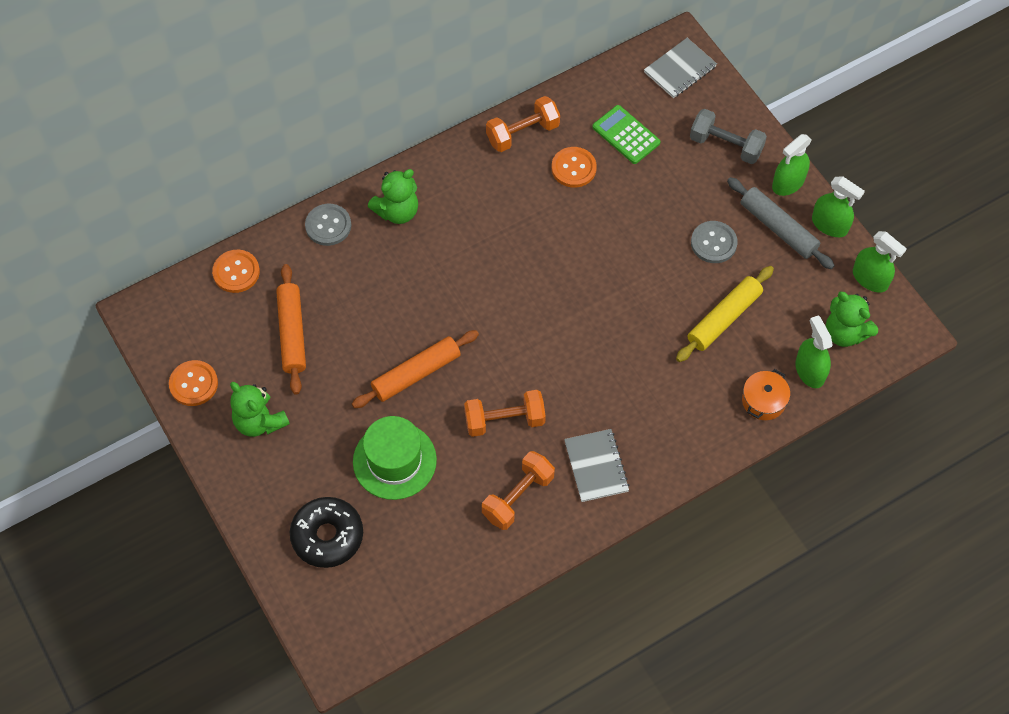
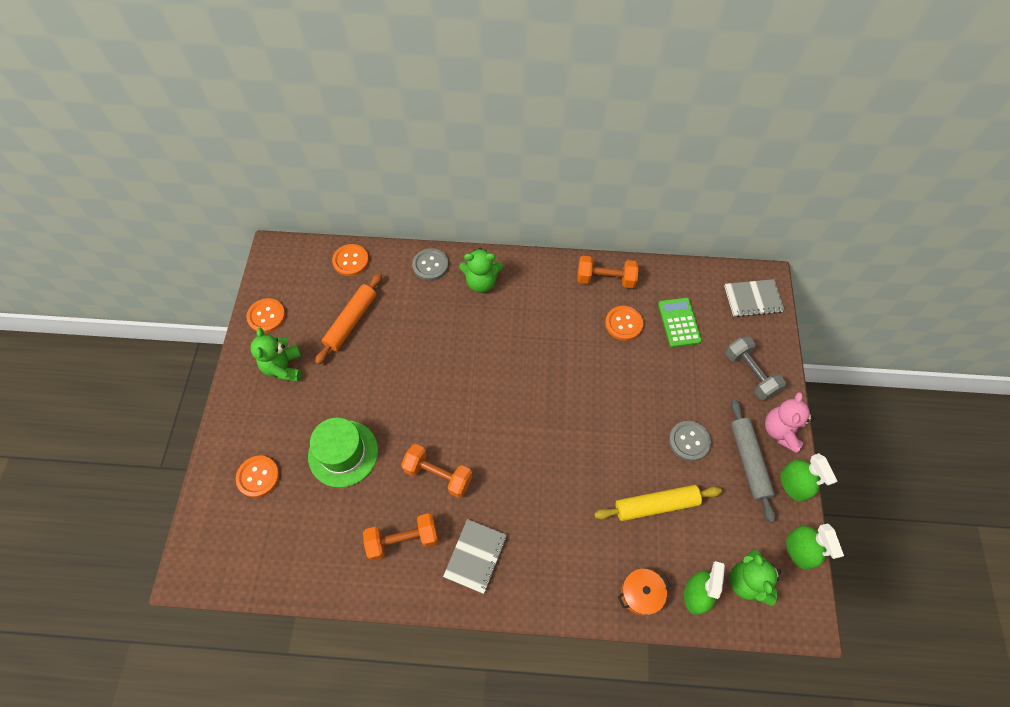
camera: 35 degrees right, 0 degrees up
(327, 536) = (258, 477): black donut -> orange button
(416, 374) = (406, 401): orange rolling pin -> none
(788, 183) = (780, 431): green spray bottle -> pink teddy bear

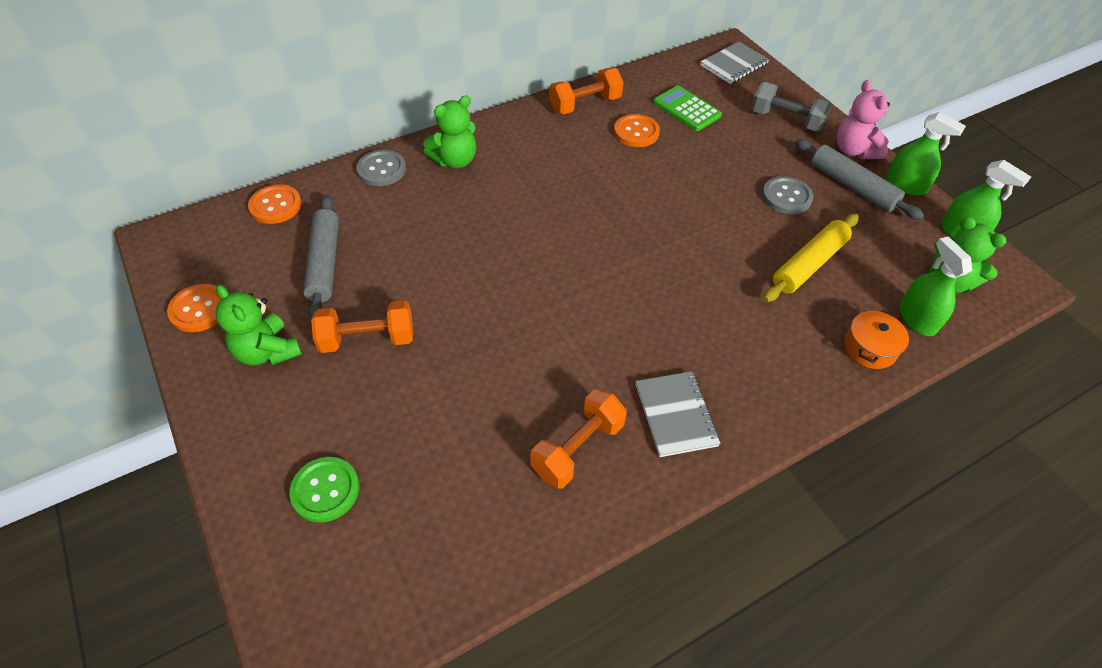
camera: 35 degrees left, 10 degrees down
(258, 477) = (325, 490): orange button -> green button
(343, 453) = (425, 400): green hat -> none
(351, 321) = (325, 263): orange rolling pin -> grey rolling pin
(438, 475) = (562, 359): orange dumbbell -> orange dumbbell (367, 339)

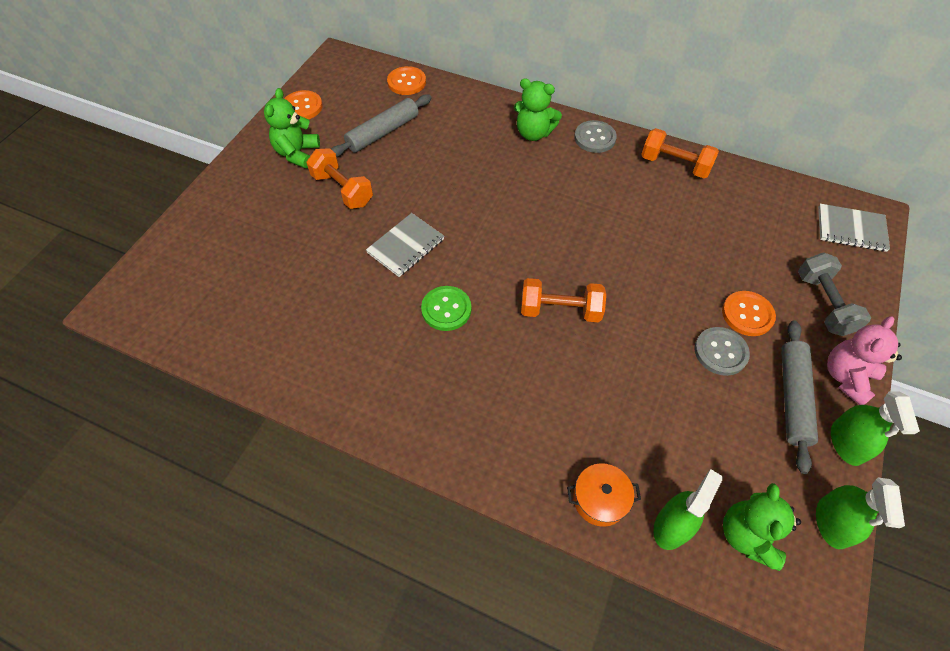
camera: 55 degrees right, 5 degrees up
(325, 490) = (224, 241): green button -> green button (446, 309)
(381, 169) = (486, 105): grey button -> grey button (594, 138)
(577, 448) = (343, 347): orange dumbbell -> orange dumbbell (560, 310)
(636, 132) = (680, 212): orange button -> orange button (747, 314)
(675, 415) = (415, 390): grey notebook -> grey notebook (405, 246)
(687, 109) = (749, 228): green calculator -> none
(808, 264) = (654, 407): yellow rolling pin -> none

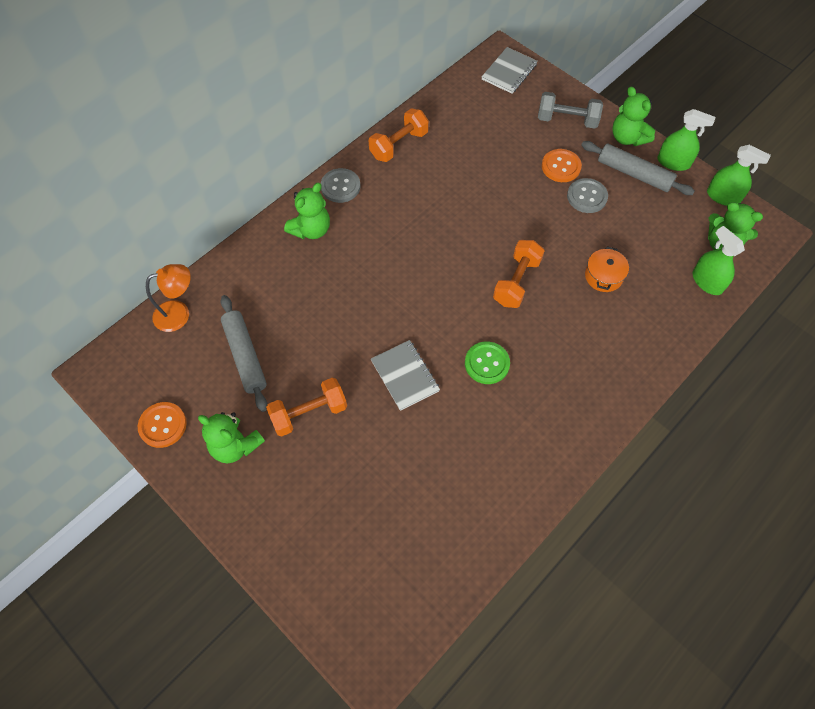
camera: 70 degrees left, 5 degrees up
(406, 82) = (179, 313): orange button -> orange lamp
(599, 499) = (679, 316): orange pot -> orange pot (603, 276)
(846, 377) = (627, 138): pink teddy bear -> green teddy bear

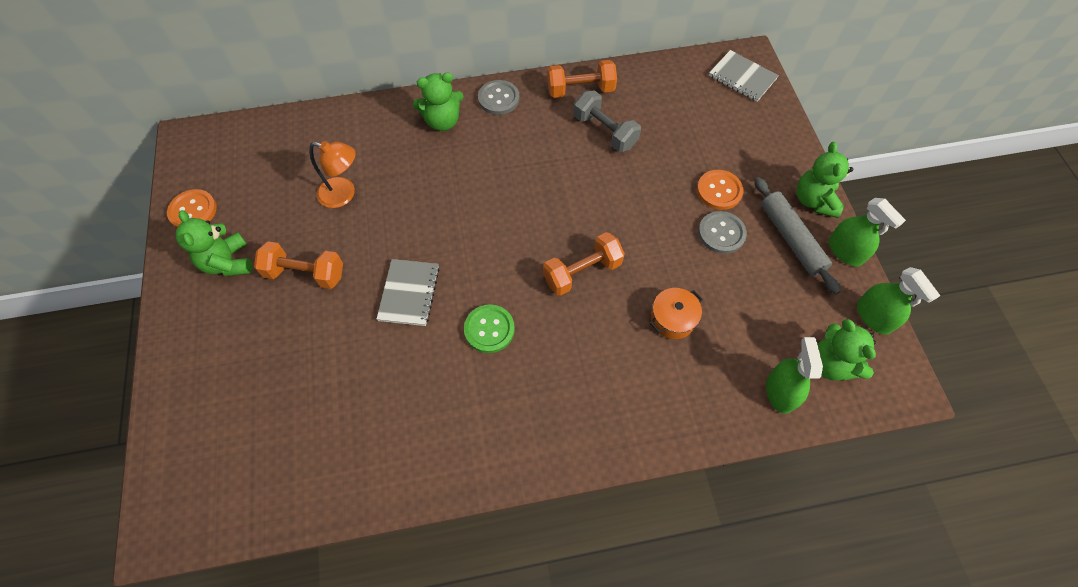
camera: 35 degrees right, 0 degrees up
(179, 313) = (283, 130): orange lamp -> orange lamp (344, 194)
(245, 356) = (300, 194): grey rolling pin -> none
(509, 72) = (742, 77): grey notebook -> grey notebook turned 60 degrees clockwise
(567, 120) = (763, 151): grey dumbbell -> grey dumbbell (605, 131)

